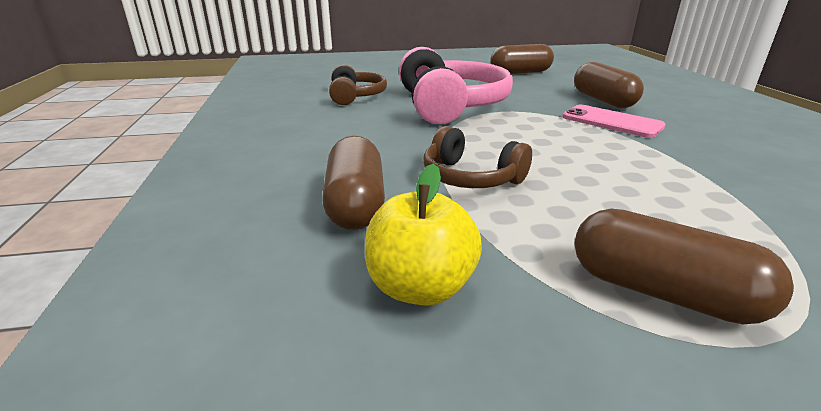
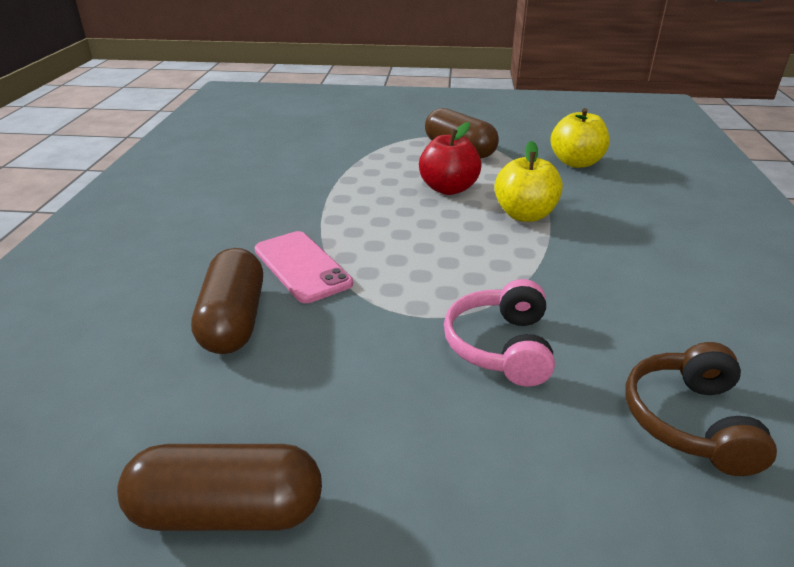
camera: 165 degrees left, 5 degrees up
(356, 204) = (622, 206): brown capsule -> none
(450, 105) = (501, 346): pink headphones -> pink headphones, size x0.57
(470, 178) = (524, 215): brown headphones -> yellow apple
(583, 199) = (448, 189): none -> red apple

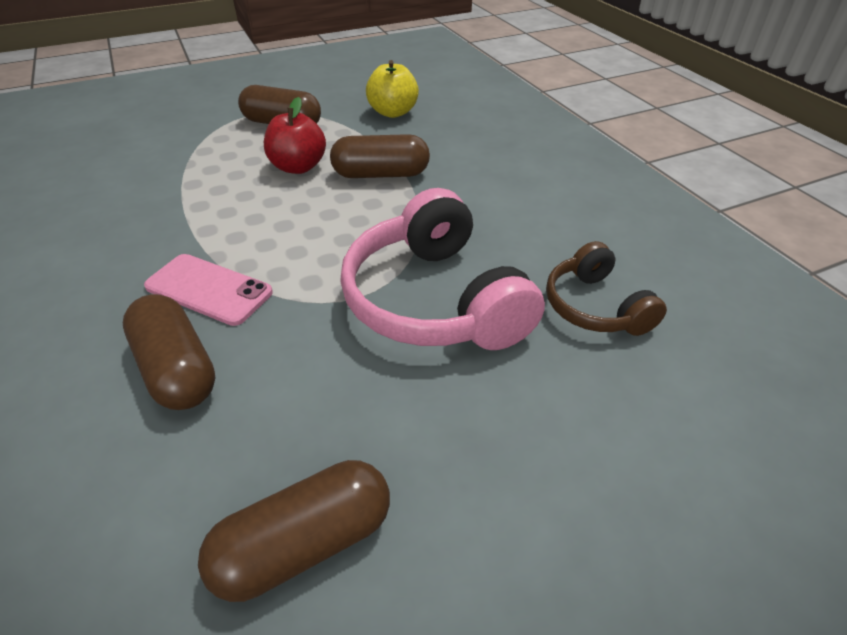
camera: 30 degrees left, 10 degrees up
(501, 346) = (435, 300): pink headphones -> pink headphones, size x1.76
(524, 215) = (381, 174): yellow apple -> brown capsule

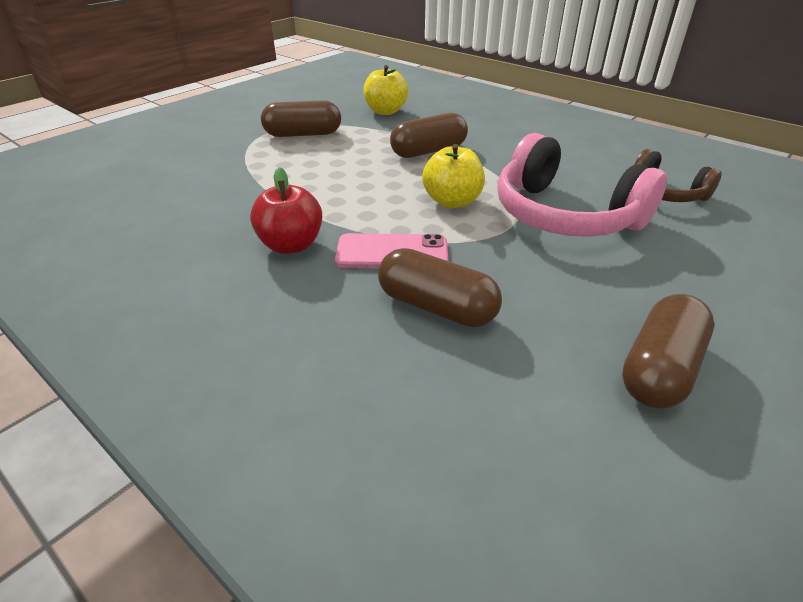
camera: 25 degrees left, 5 degrees down
(298, 167) = (356, 160): red apple -> red apple (291, 245)
(334, 245) = (452, 201): none -> yellow apple

